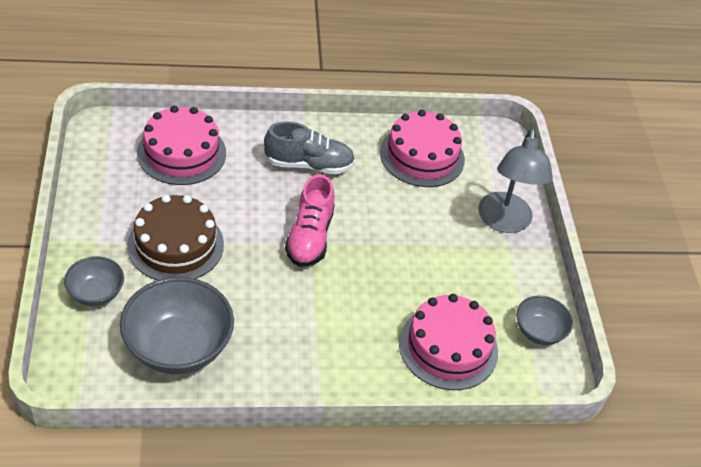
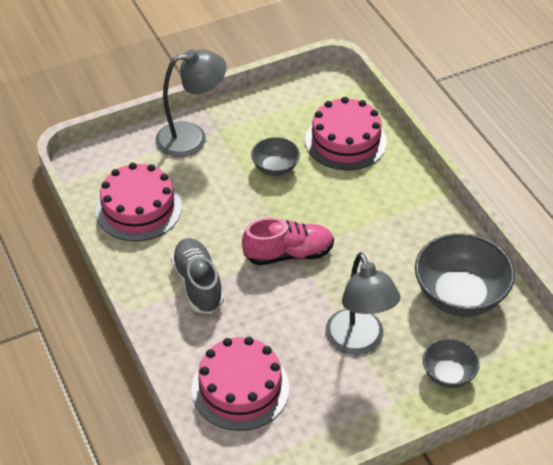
camera: 105 degrees left, 0 degrees up
(175, 245) = (358, 342): brown cake -> grey lamp
(539, 331) = (296, 97): grey bowl -> grey bowl (275, 168)

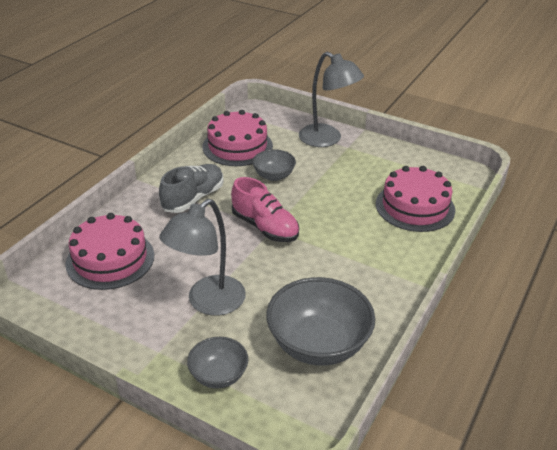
camera: 55 degrees right, 10 degrees down
(275, 168) = (344, 185): grey bowl -> grey bowl (274, 176)

